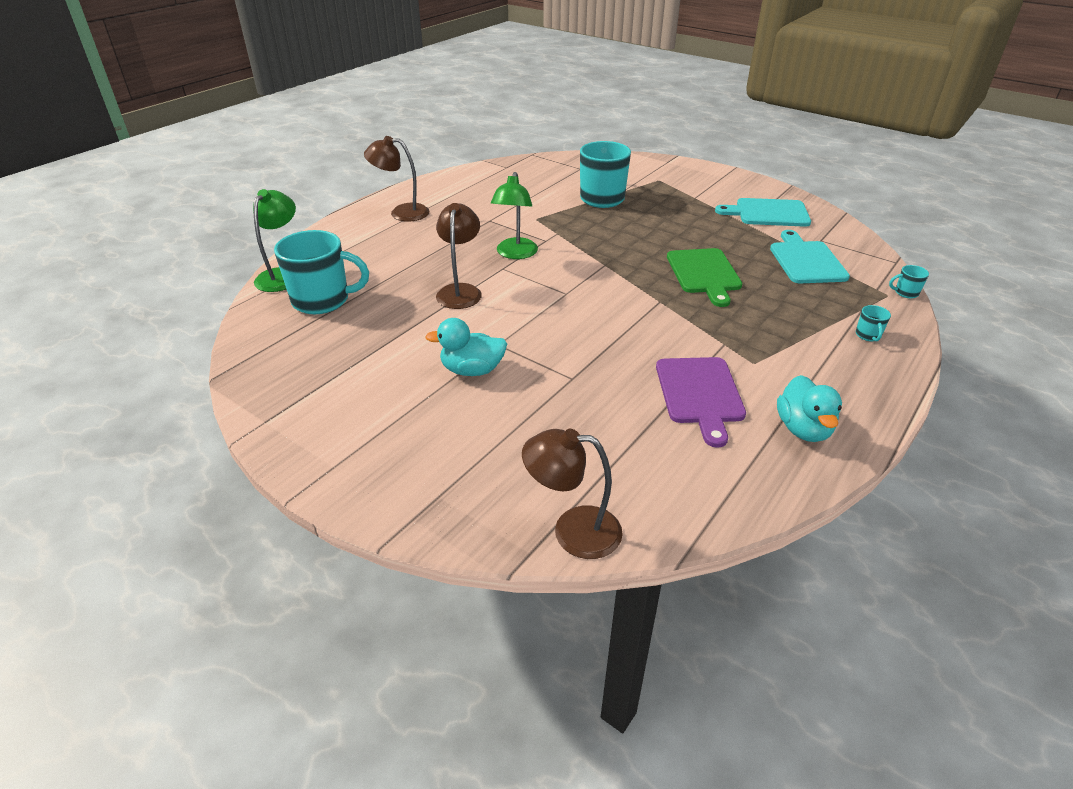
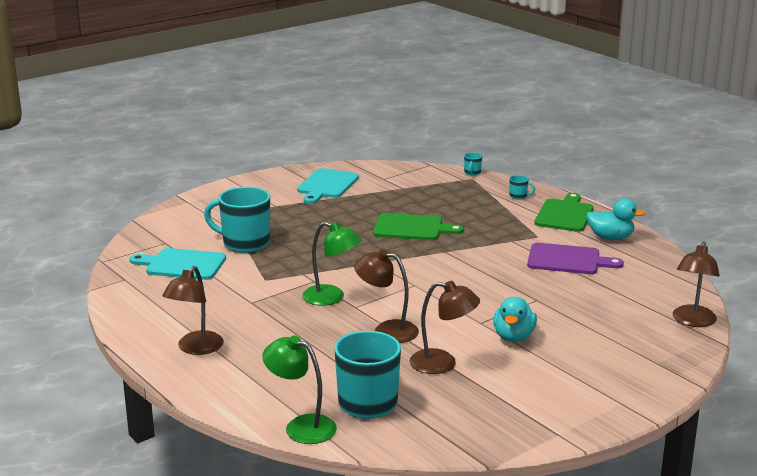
camera: 75 degrees left, 15 degrees down
(401, 331) = (443, 363): none -> brown lamp
(806, 260) = (412, 190): turquoise cutting board -> turquoise cutting board (182, 264)
(845, 379) = (564, 214): none -> green cutting board

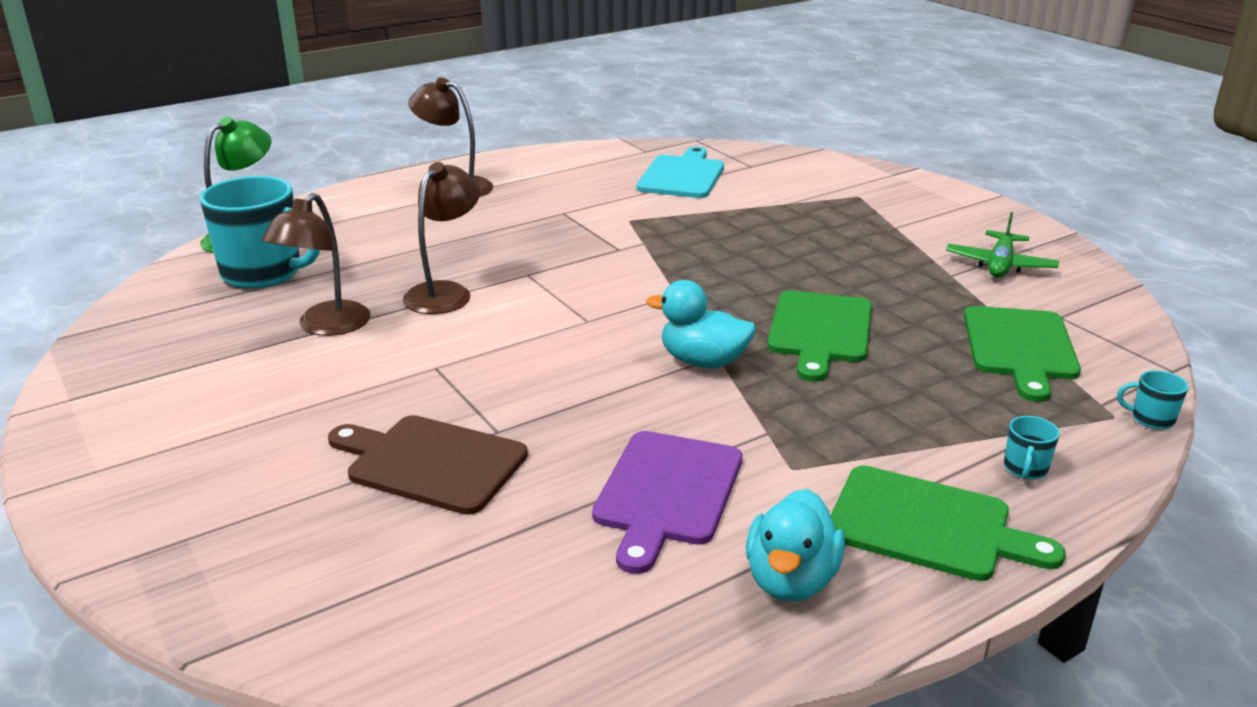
camera: 95 degrees right, 5 degrees up
(244, 243) = (749, 208): turquoise mug -> none
(327, 185) = (1000, 265): turquoise cutting board -> green plane
(331, 298) = (560, 259): green lamp -> none
(417, 189) = (1020, 347): none -> green cutting board
(513, 337) = (372, 392): turquoise duck -> turquoise duck (703, 361)
(570, 312) = (431, 463): none -> brown cutting board
(692, 321) = (318, 630): brown lamp -> none

